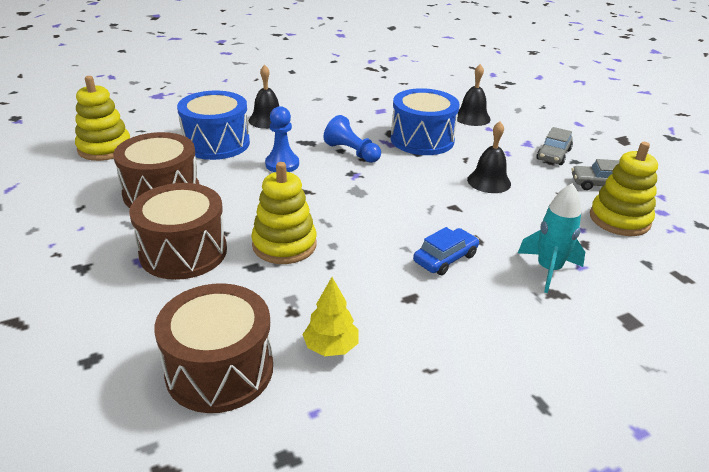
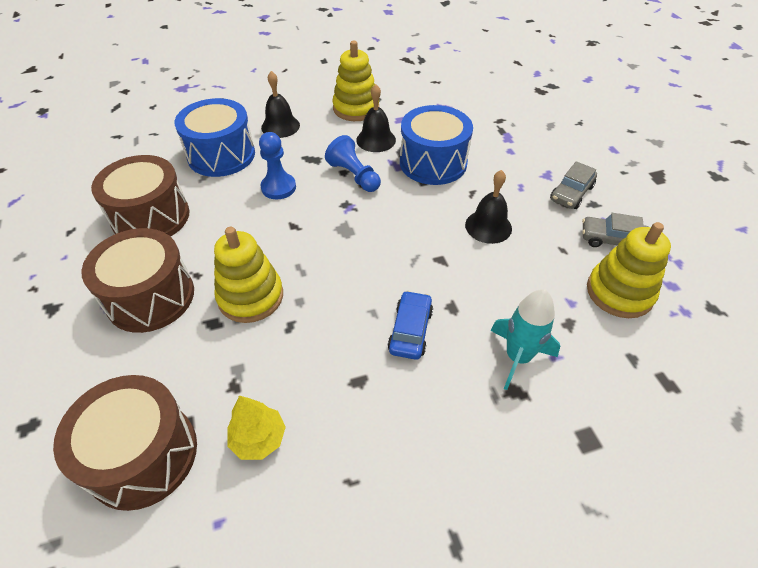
camera: 10 degrees right, 15 degrees up
(105, 148) = (113, 155): yellow stacking toy -> yellow stacking toy (356, 108)
(445, 258) = (410, 330): blue car -> blue car turned 45 degrees counterclockwise
(472, 117) = (496, 134): black bell -> black bell (376, 140)

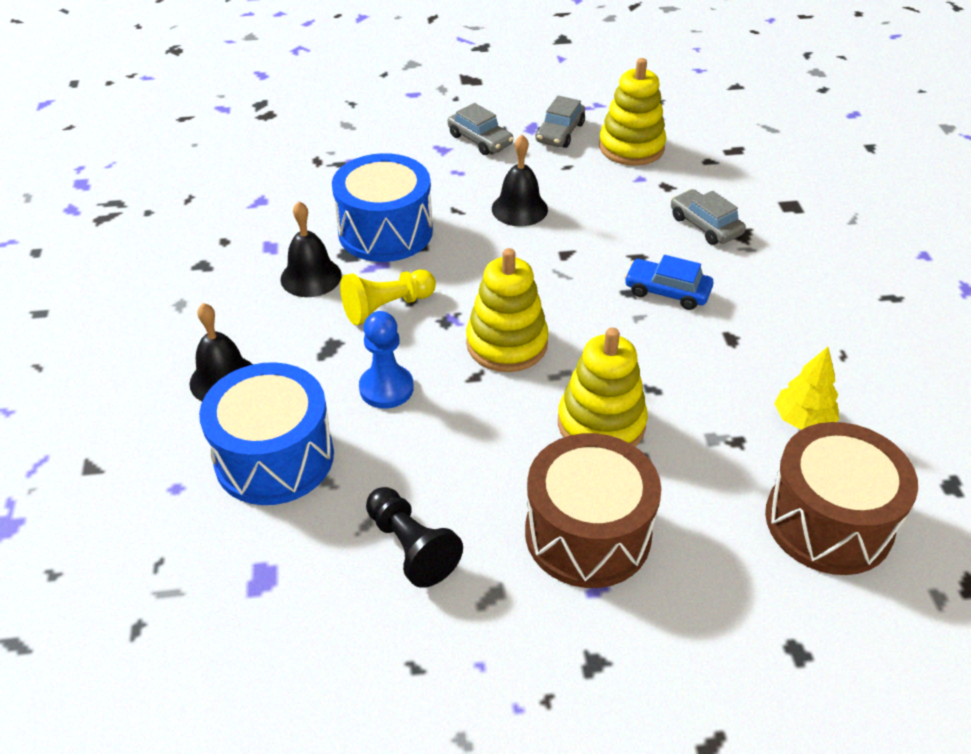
camera: 80 degrees left, 5 degrees down
(151, 217) = (411, 547): brown drum -> black pawn
(354, 176) = (387, 307): blue pawn -> yellow pawn
(356, 108) = (217, 288): yellow stacking toy -> yellow stacking toy (507, 344)
(517, 357) = (705, 225): turquoise rocket -> grey car

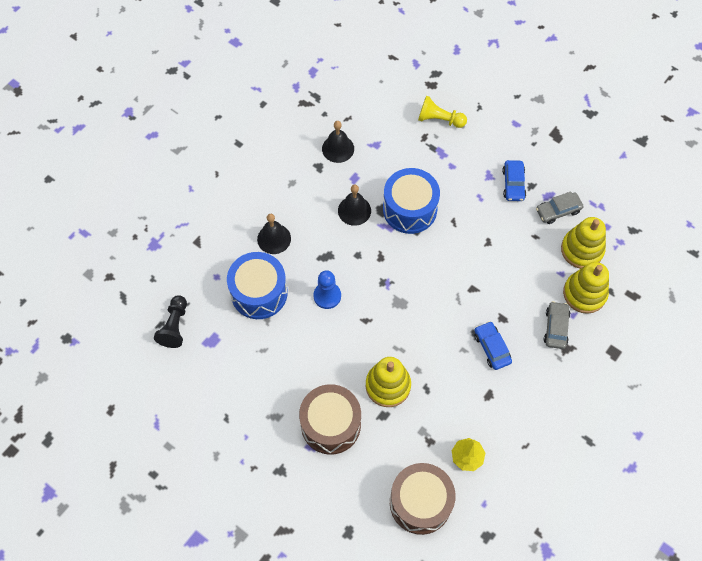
camera: 45 degrees right, 20 degrees up
(387, 307) = (368, 254): yellow pawn -> yellow pawn (439, 119)
(411, 547) = (268, 373): black pawn -> black pawn (175, 326)
(480, 140) = (513, 184): grey car -> blue car
(507, 344) = (394, 315): yellow stacking toy -> yellow stacking toy (584, 293)
(519, 209) = (482, 245): black bell -> black bell (338, 148)

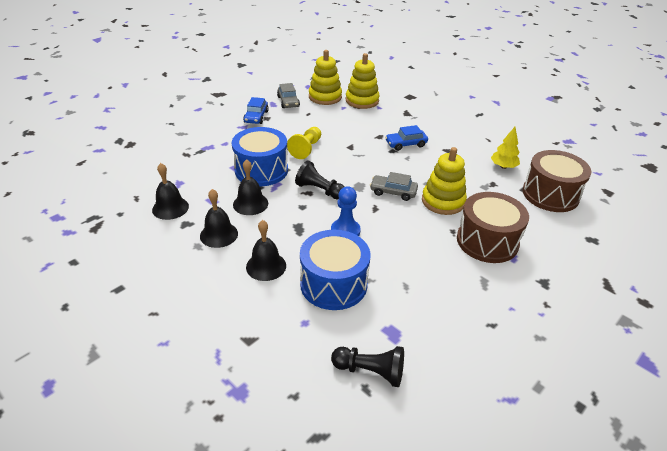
camera: 85 degrees left, 25 degrees down
(308, 195) = (219, 234): none -> black bell
(386, 267) = (319, 190): none -> black pawn
(439, 119) = (171, 144): yellow pawn -> yellow pawn (306, 149)
(513, 184) = (256, 117): blue car -> blue car turned 90 degrees clockwise
(555, 328) = (389, 115): grey car -> grey car (393, 192)

